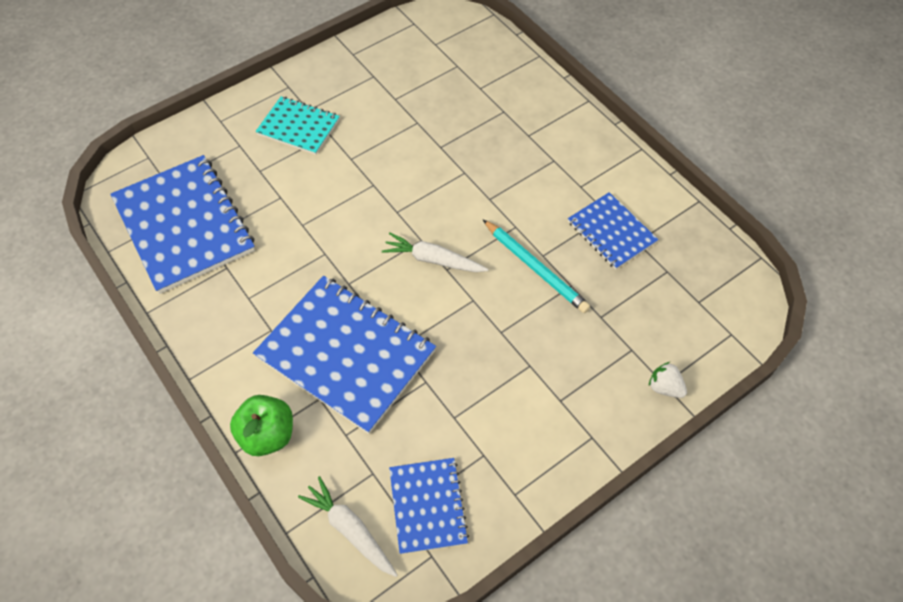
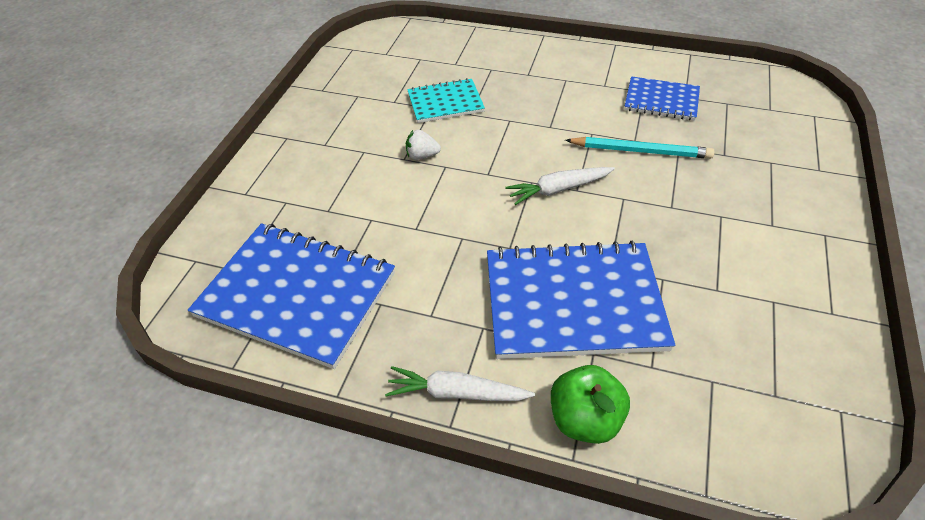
camera: 35 degrees left, 10 degrees down
(298, 127) = (329, 161): turquoise notebook -> turquoise notebook (445, 102)
(350, 530) = (755, 444): white carrot -> white carrot (457, 393)
(428, 506) = (786, 372): blue notebook -> none
(664, 387) = (823, 171): white strawberry -> white strawberry (422, 156)

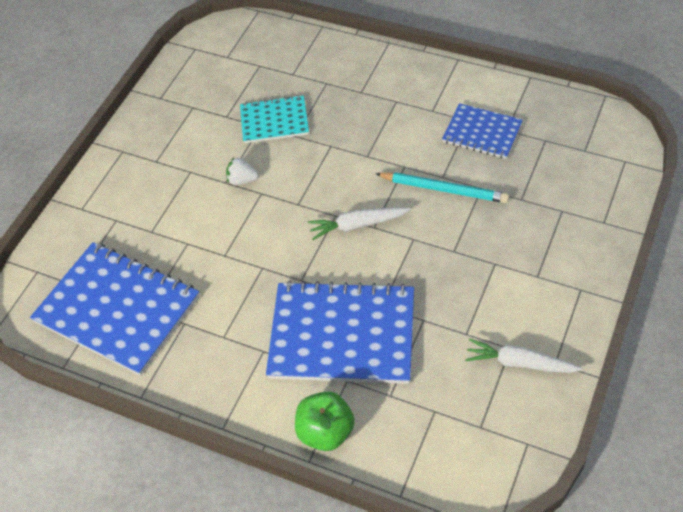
camera: 10 degrees right, 5 degrees up
(457, 393) = (232, 403): white carrot -> white carrot (520, 363)

